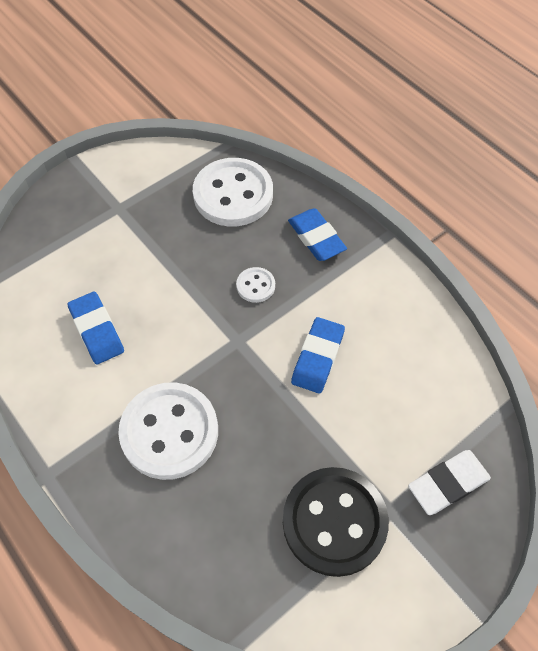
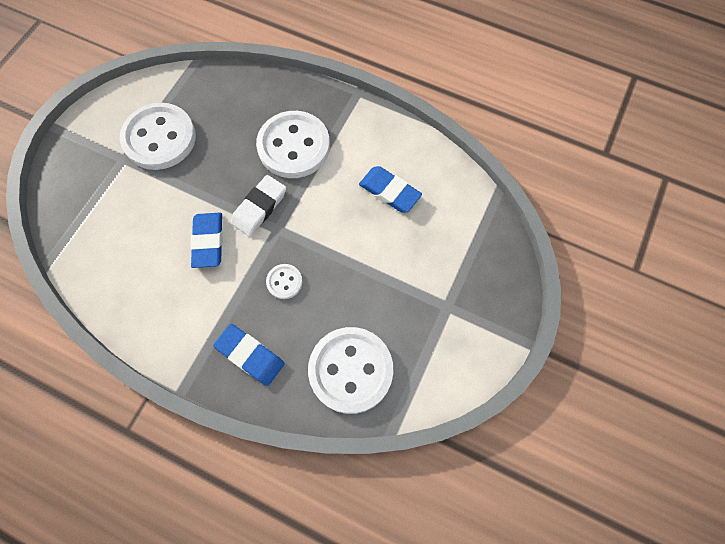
camera: 155 degrees right, 10 degrees up
(334, 522) = (159, 138): black button -> white button
(448, 484) = (86, 190): white eraser -> white eraser (259, 207)

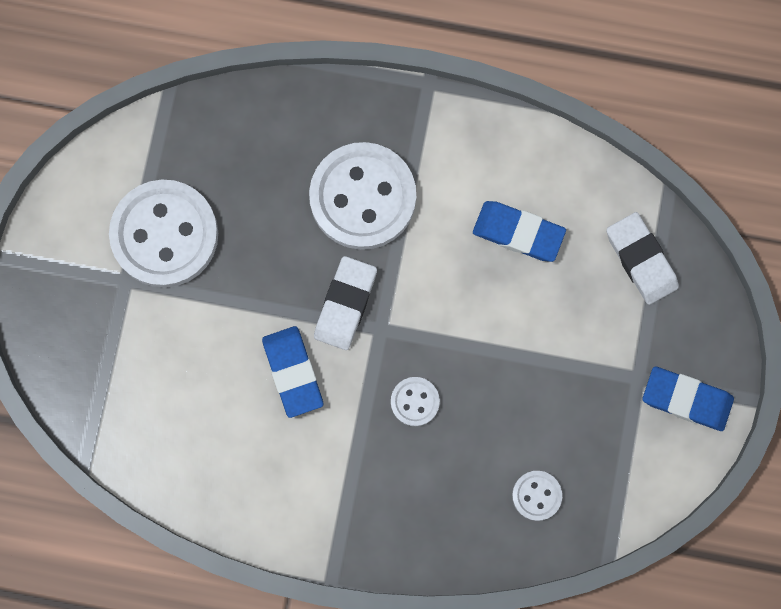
camera: 15 degrees left, 10 degrees up
(250, 355) = (403, 511): blue eraser -> blue eraser (686, 399)
(350, 370) = (536, 495): white button -> white button, size x0.45
(469, 228) = (641, 260): none -> white eraser

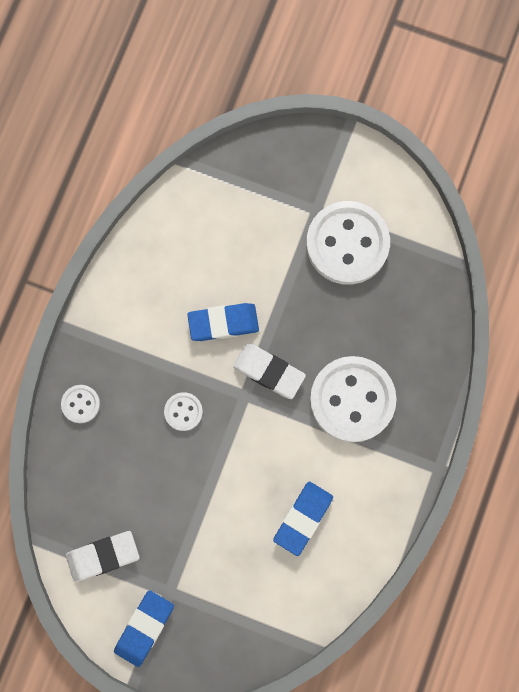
camera: 100 degrees right, 0 degrees up
(536, 495) = (93, 492): white button -> white button (81, 404)
(641, 260) = (264, 614): white eraser -> white eraser (103, 556)

